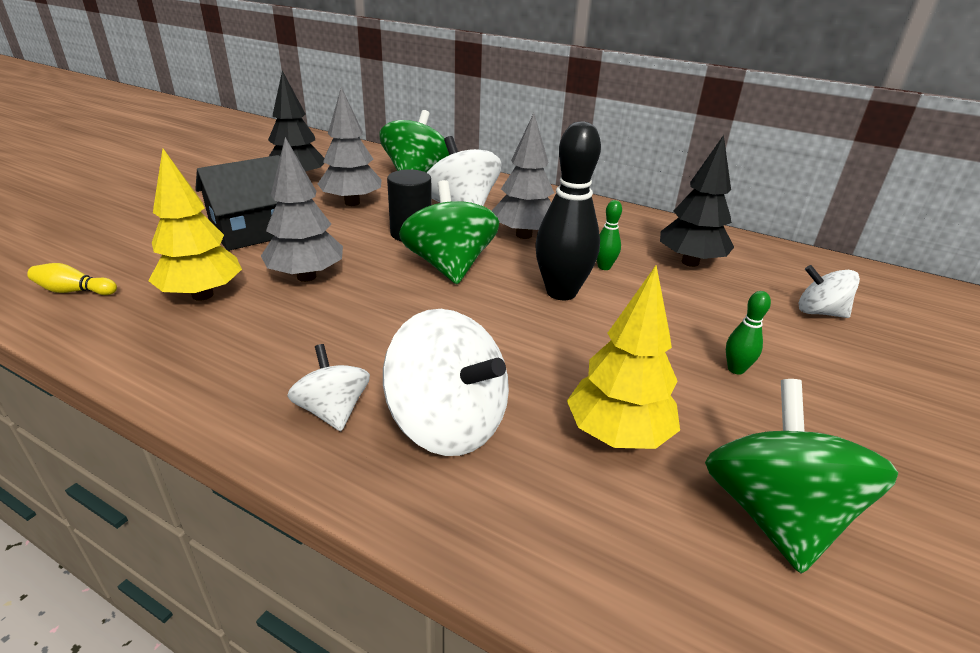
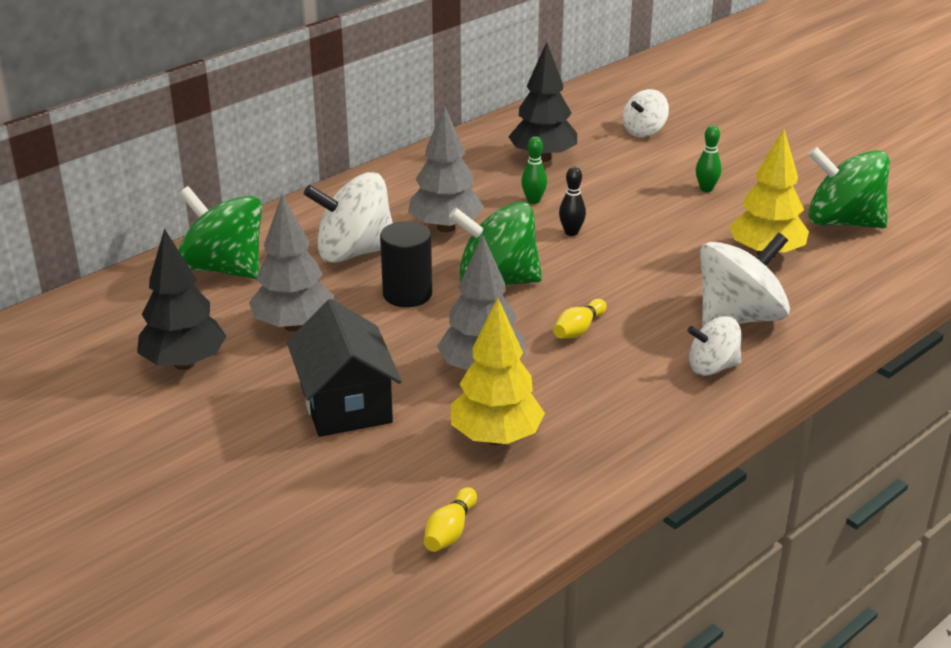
camera: 70 degrees left, 0 degrees up
(384, 316) = (578, 329): none -> yellow bowling pin
(561, 292) = (571, 232): black bowling pin -> black bowling pin, size x0.45

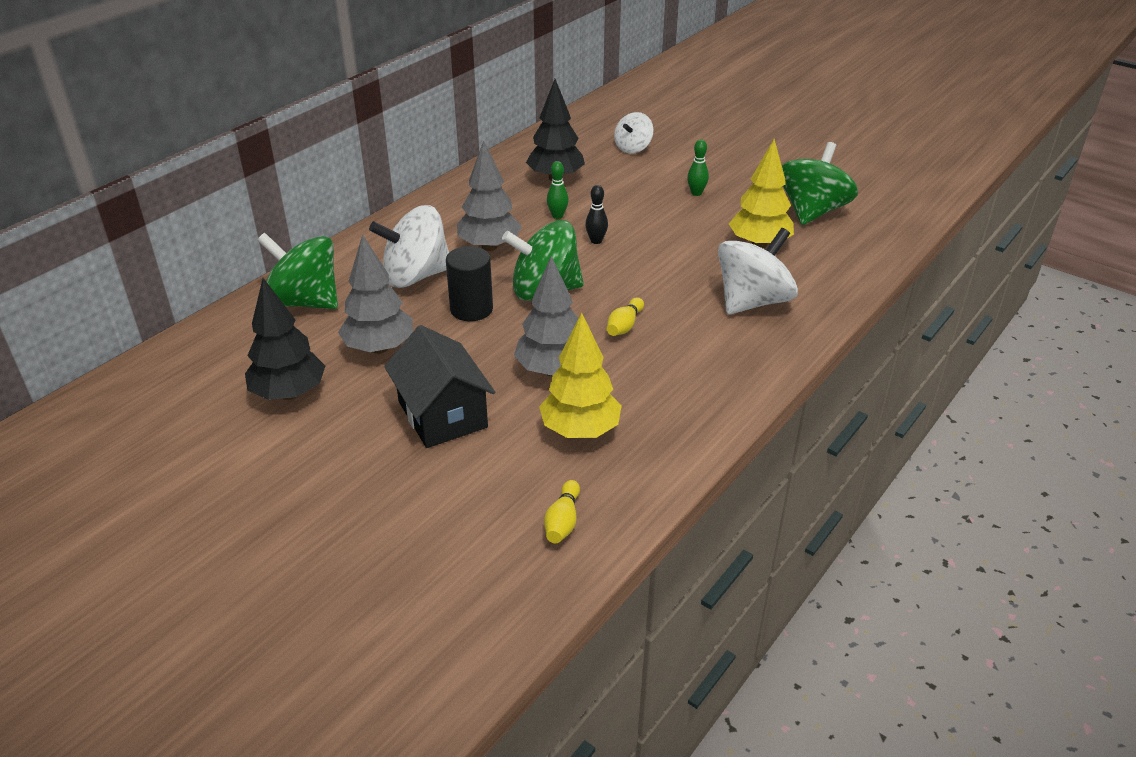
camera: 10 degrees left, 5 degrees up
(712, 367) = (743, 347): white spinning top -> none
(842, 222) = (812, 211): green spinning top -> green spinning top turned 105 degrees clockwise

